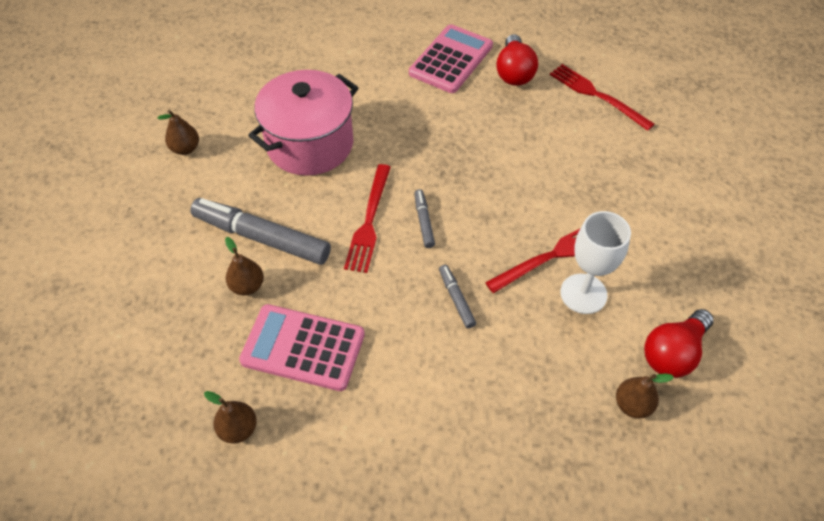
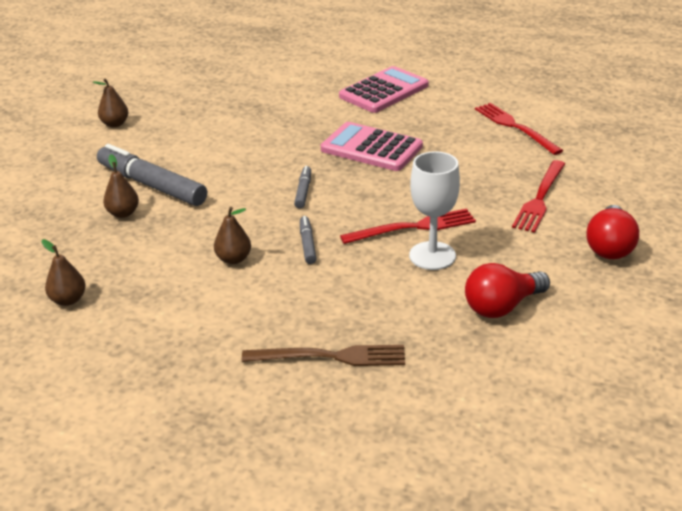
camera: 15 degrees right, 20 degrees down
(303, 347) = (151, 257): pink calculator -> pink calculator (371, 148)
(310, 144) = (225, 132): pink pot -> none
(369, 221) = (253, 186): red fork -> red fork (540, 198)
(514, 72) = (440, 104): red light bulb -> red light bulb (610, 246)
(537, 457) = (331, 357): none -> brown fork
(632, 405) = (442, 336): brown pear -> brown pear (233, 259)

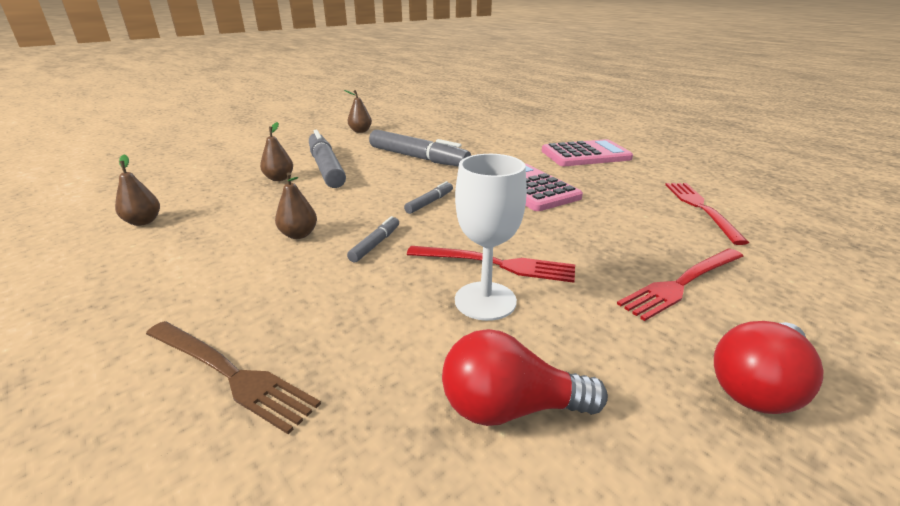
camera: 30 degrees right, 5 degrees down
(229, 143) = (418, 158): none -> grey marker

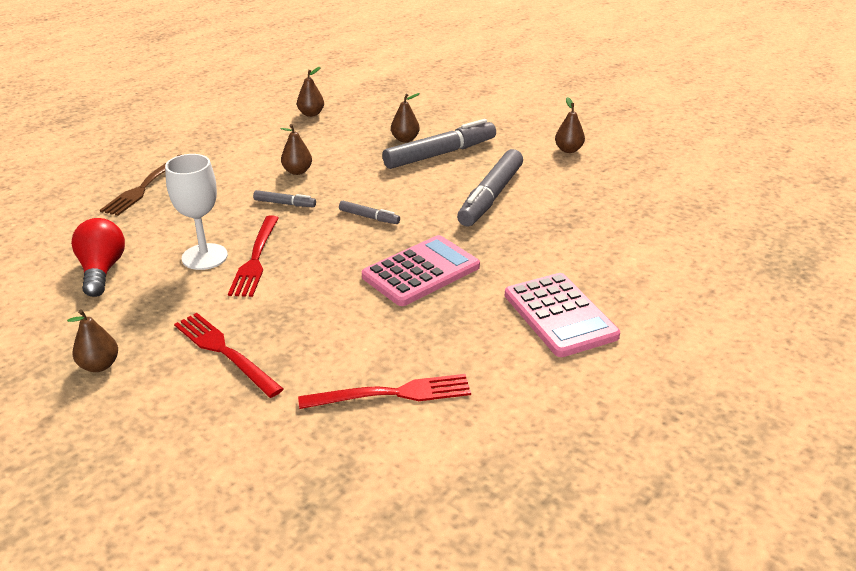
camera: 80 degrees right, 5 degrees up
(758, 385) = (99, 365): red light bulb -> brown pear

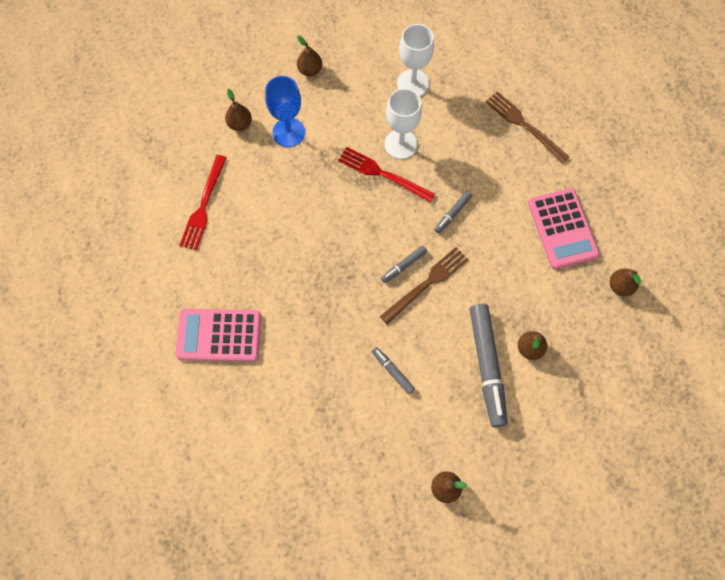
camera: 115 degrees right, 35 degrees up
(102, 270) = (412, 83): red light bulb -> white goblet
(224, 352) = (288, 132): red fork -> blue goblet
(297, 171) = (504, 239): brown pear -> brown pear (240, 124)
(380, 200) = (427, 283): none -> brown fork
(421, 272) = (313, 271): pink calculator -> pink calculator (562, 229)
(490, 196) = (392, 371): grey marker -> grey marker, size x0.47

